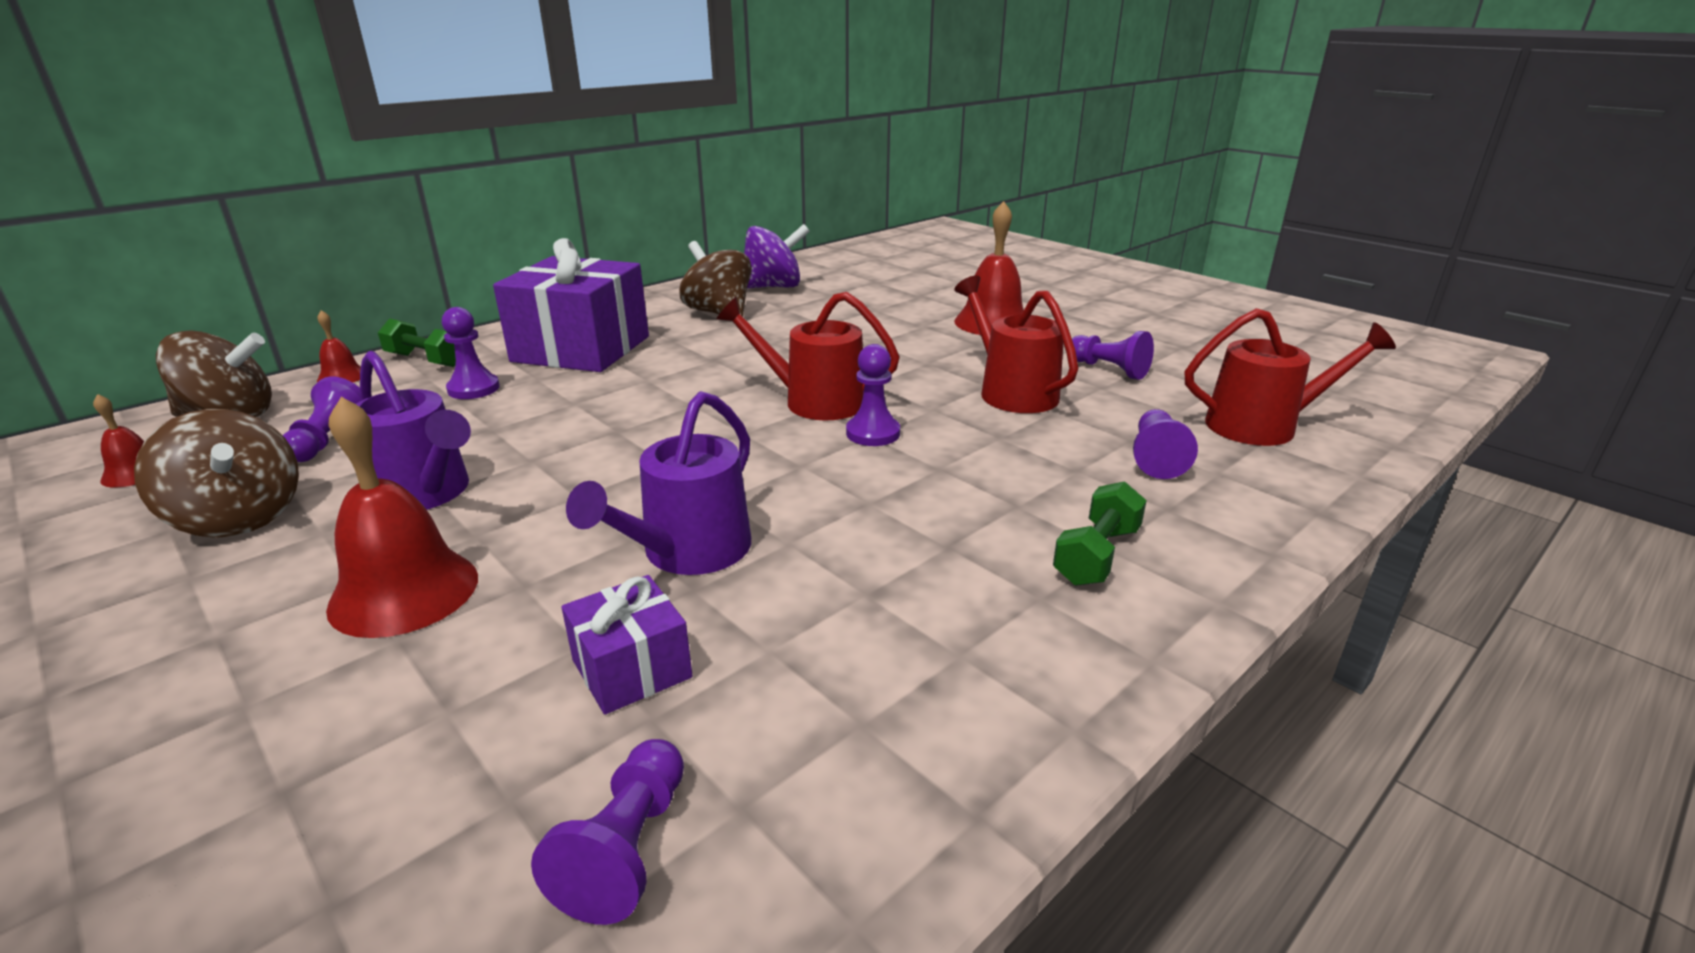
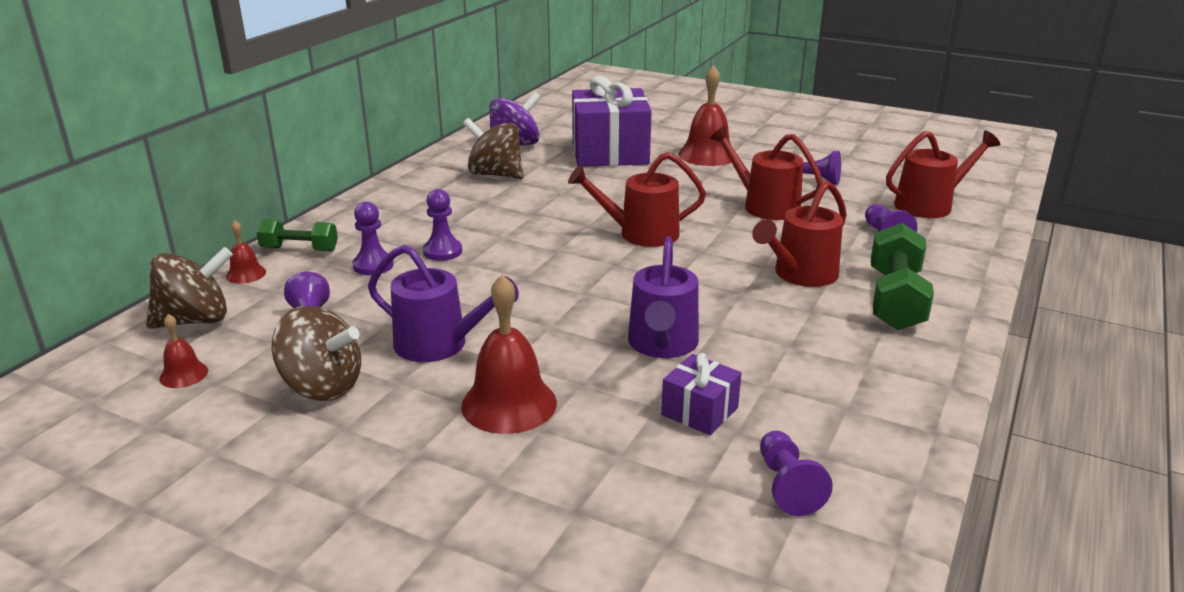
camera: 20 degrees left, 0 degrees up
(581, 349) = (420, 221): purple gift -> purple gift (610, 152)
(873, 433) = (701, 249): purple pawn -> purple pawn (442, 251)
(980, 491) = (801, 274): none -> red watering can
(1096, 555) = (895, 299): green dumbbell -> green dumbbell, size x1.63

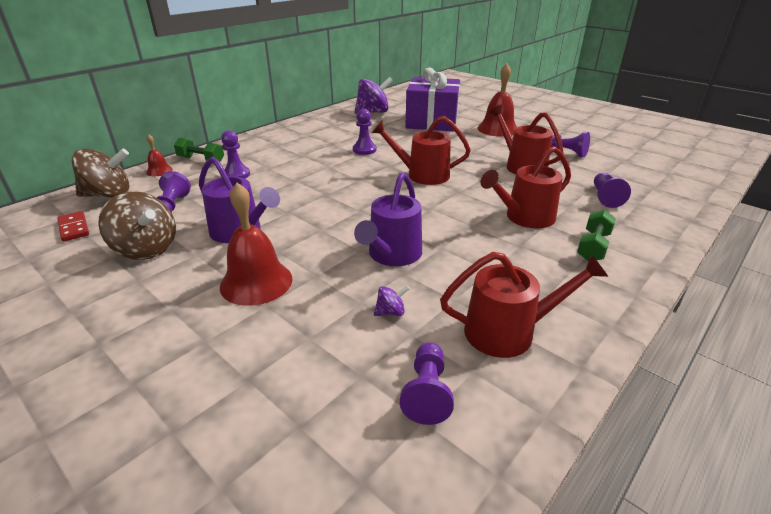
camera: 15 degrees right, 5 degrees up
(184, 374) = (74, 228): red bell -> red domino
(442, 251) = (285, 171): purple pawn -> purple pawn (364, 150)
(495, 174) = (350, 128): brown spinning top -> none
(699, 411) = (390, 312): purple gift -> purple spinning top
(895, 299) = (593, 246): green dumbbell -> green dumbbell, size x0.61
(929, 205) = (651, 179): red watering can -> red watering can (508, 332)

